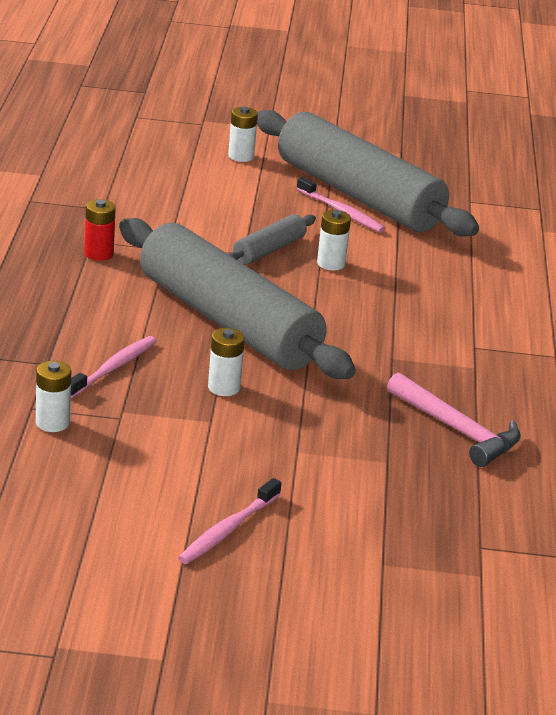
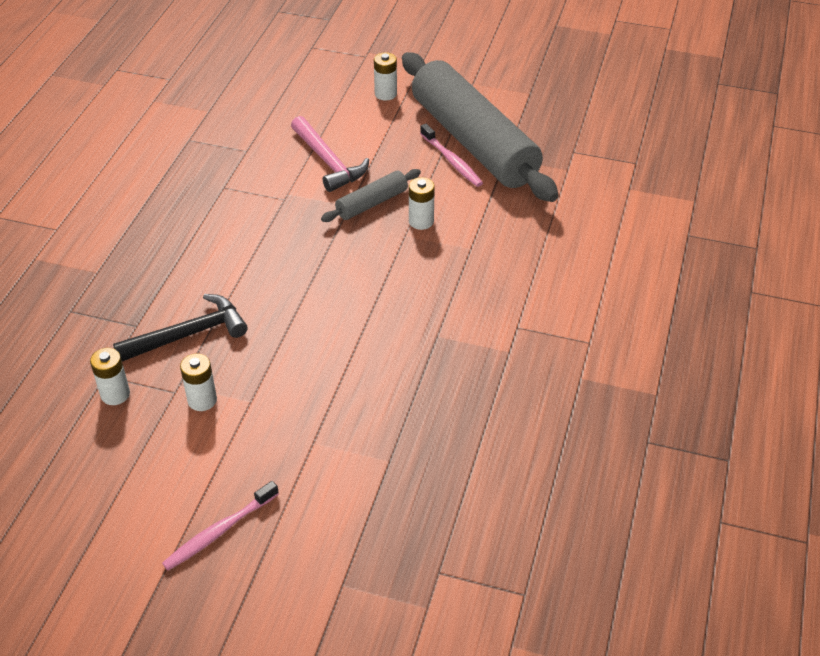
camera: 15 degrees right, 15 degrees up
(99, 254) = (224, 202): red battery -> none
(113, 368) = (189, 334): pink toothbrush -> black hammer
(224, 387) = (275, 362): white battery -> white battery (202, 400)
(227, 322) = (306, 285): grey rolling pin -> none
(457, 430) = (466, 427): pink hammer -> pink hammer (328, 162)

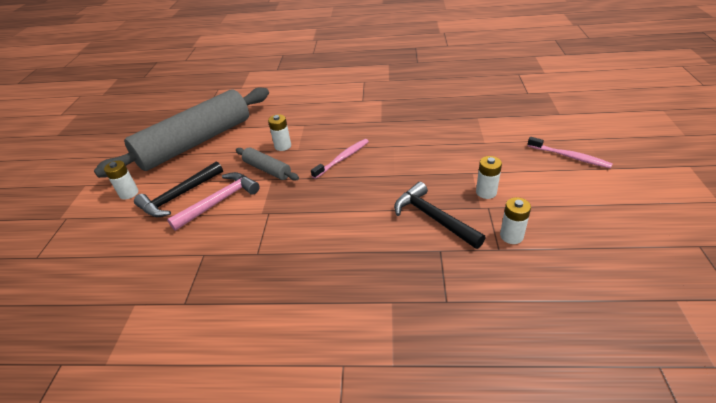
camera: 100 degrees left, 5 degrees down
(357, 131) = (179, 196): none -> black hammer
(452, 161) = (217, 147): pink toothbrush -> pink toothbrush (342, 158)

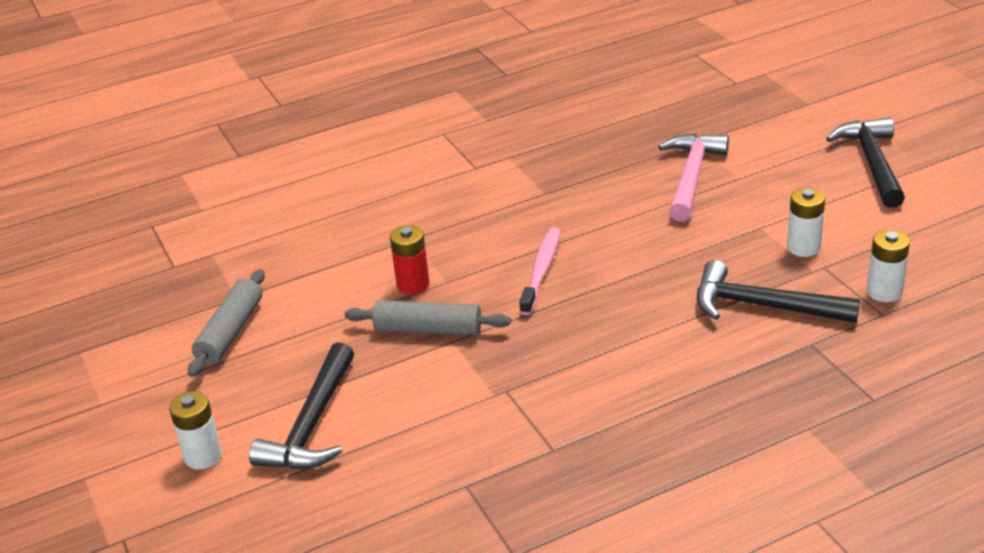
camera: 30 degrees left, 5 degrees down
(195, 142) = (230, 332): grey rolling pin -> grey rolling pin, size x0.43
(220, 201) = (400, 404): pink hammer -> pink hammer (691, 176)
(283, 146) = (413, 284): white battery -> red battery
(569, 157) = (872, 163): pink toothbrush -> black hammer

